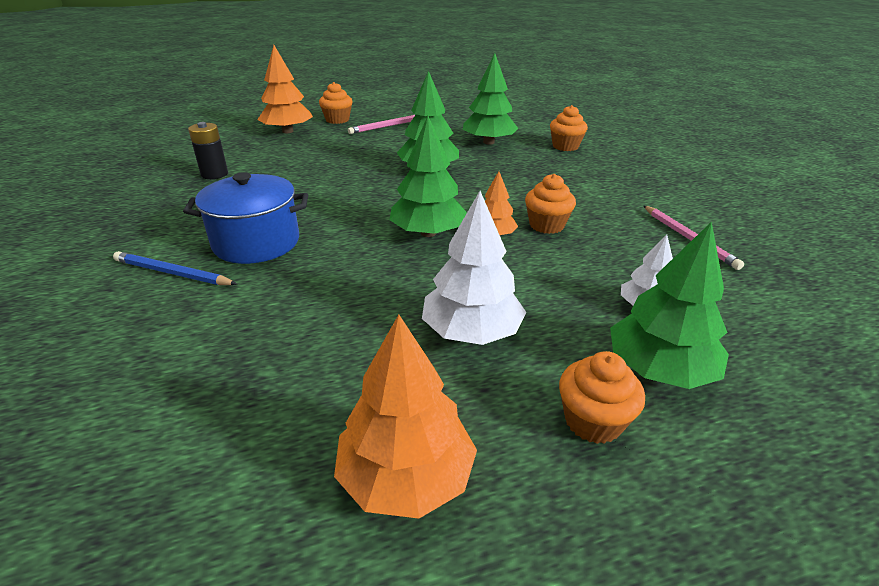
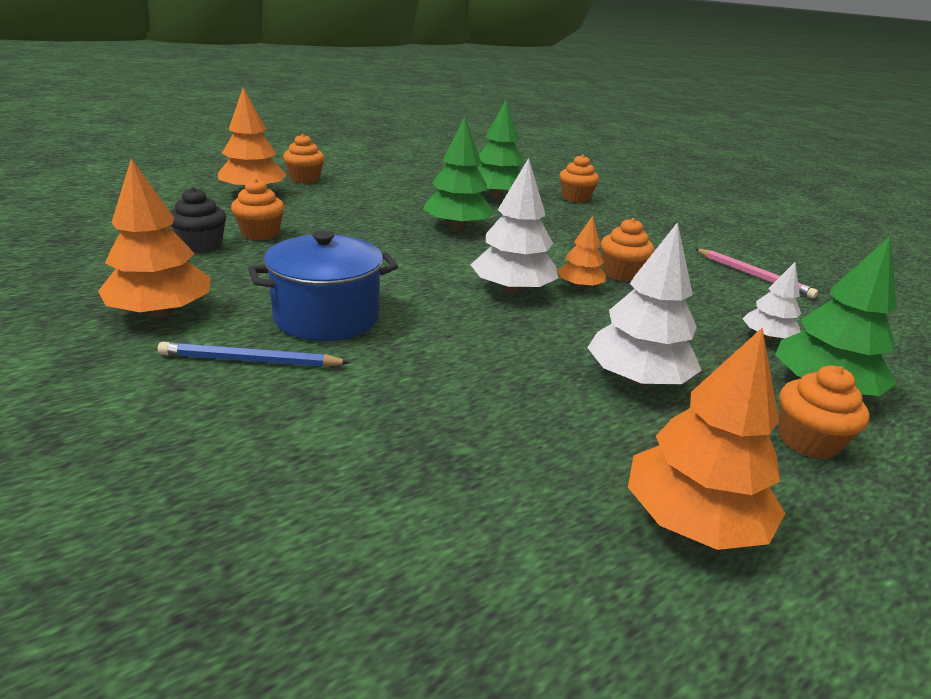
camera: 20 degrees left, 5 degrees down
(144, 227) = (162, 313): none -> orange tree
(214, 174) = (201, 245): black battery -> black cupcake
(265, 166) = (260, 234): none -> orange cupcake
(386, 126) = (370, 184): pink pencil -> none
(428, 233) = (512, 290): green tree -> white tree

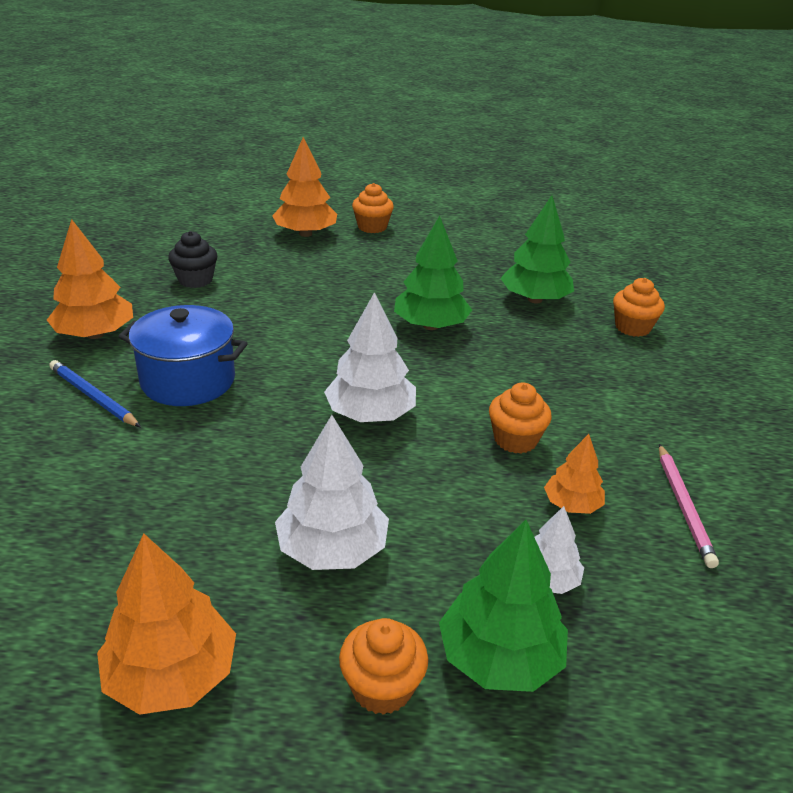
camera: 40 degrees right, 5 degrees up
(260, 234) = (252, 281): orange cupcake -> none
(579, 287) = (442, 437): orange tree -> orange tree (572, 504)

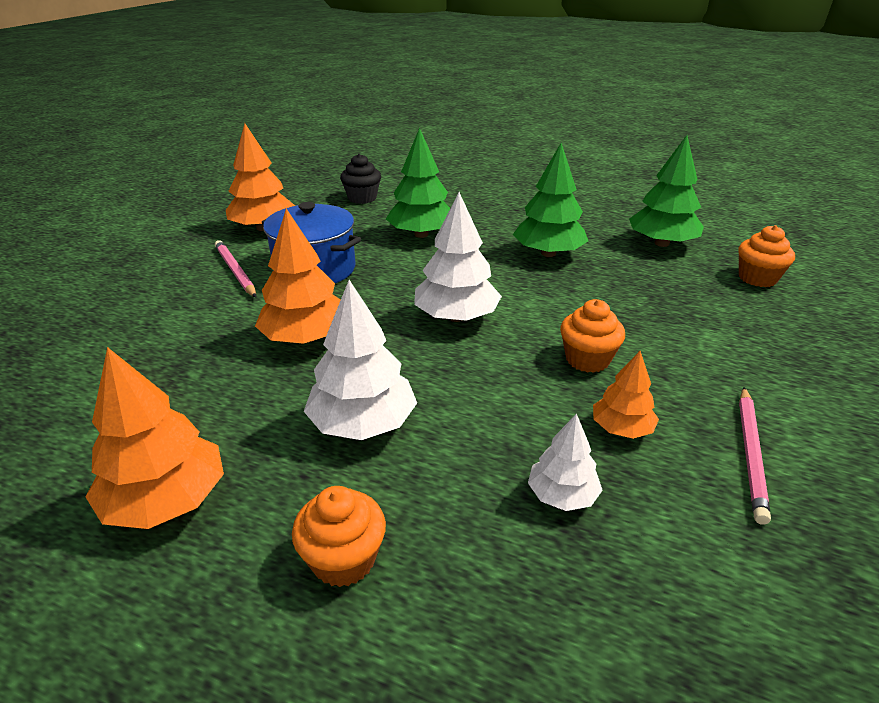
camera: 20 degrees right, 0 degrees up
(93, 397) = (235, 271): blue pencil -> pink pencil
(305, 234) = (471, 173): orange tree -> orange tree (306, 338)
(372, 227) = (532, 173): orange cupcake -> none
(500, 657) = (476, 560): green tree -> green tree (421, 234)

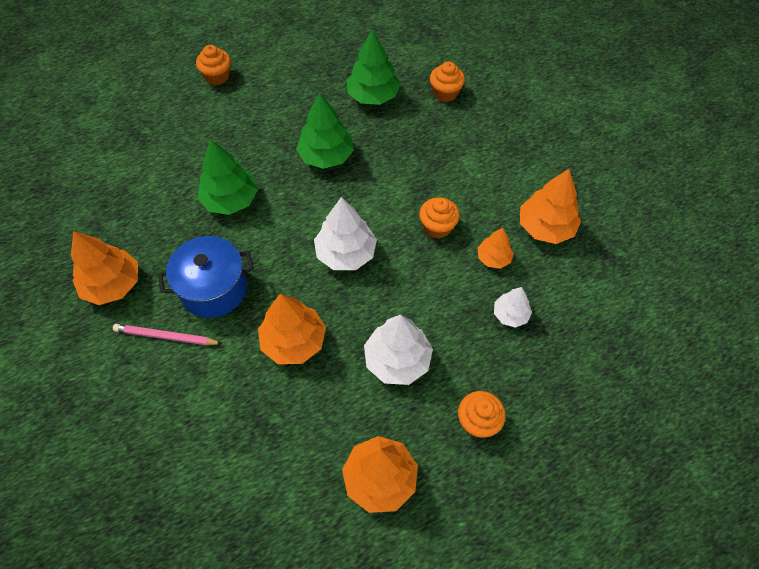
camera: 50 degrees left, 25 degrees up
(362, 198) = (133, 194): black cupcake -> none
(531, 177) = (217, 76): none -> orange cupcake
(750, 453) = (546, 227): pink pencil -> orange tree

